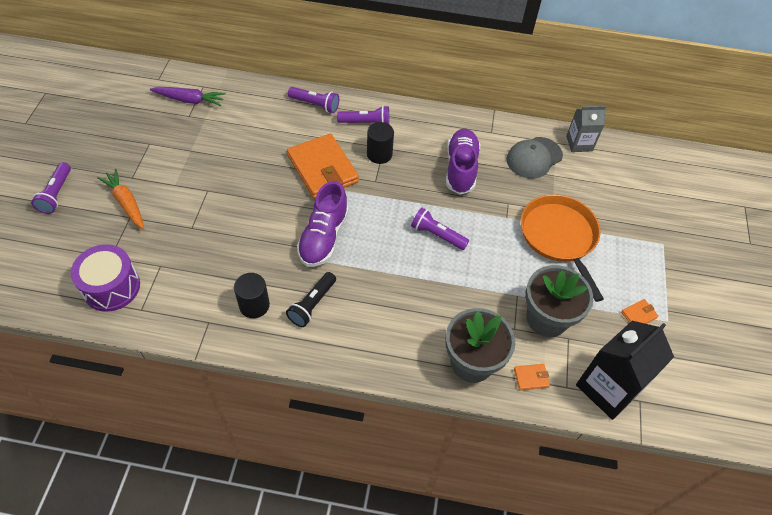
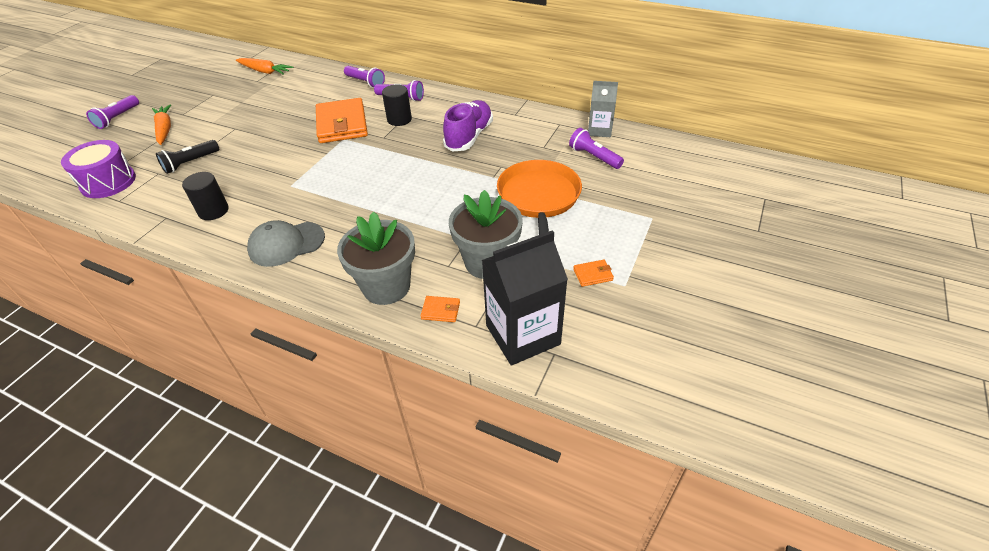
camera: 20 degrees right, 10 degrees down
(190, 100) = (265, 71): purple carrot -> orange carrot
(312, 304) = (264, 217): black flashlight -> black flashlight (190, 163)
(323, 237) = (309, 170): purple shoe -> none
(437, 235) = (415, 182): purple flashlight -> purple flashlight (594, 157)
(534, 158) = (546, 136): grey cap -> grey cap (286, 244)

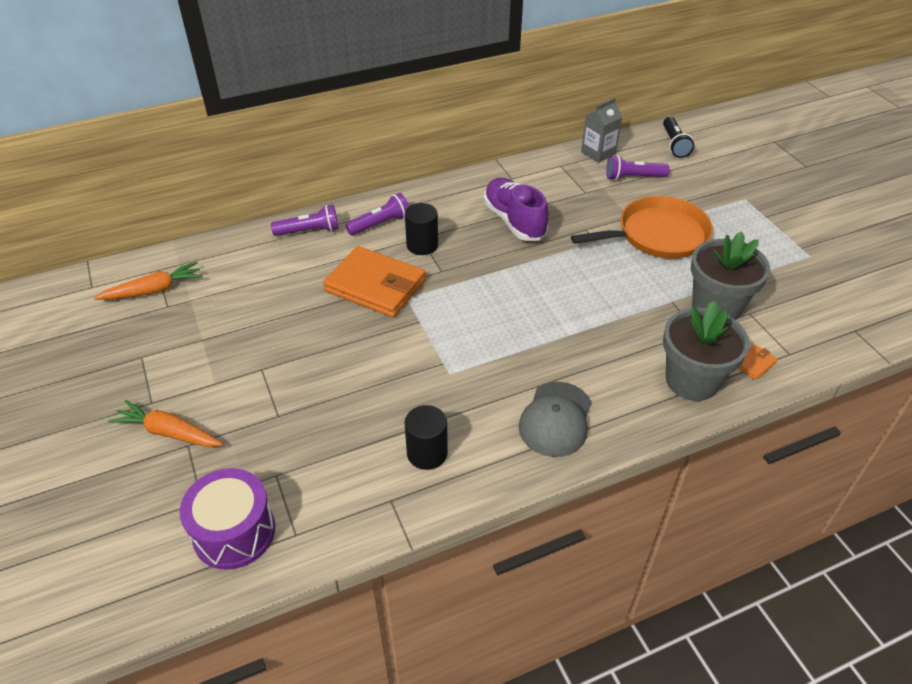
camera: 50 degrees left, 0 degrees up
(117, 118) = (60, 471): purple flashlight -> none
(190, 163) = (292, 436): black flashlight -> black flashlight (674, 144)
(522, 335) = (821, 334): black carton -> none
(539, 198) = (658, 235): orange pan -> orange pan turned 120 degrees clockwise
(593, 274) = (784, 263): orange wallet -> none

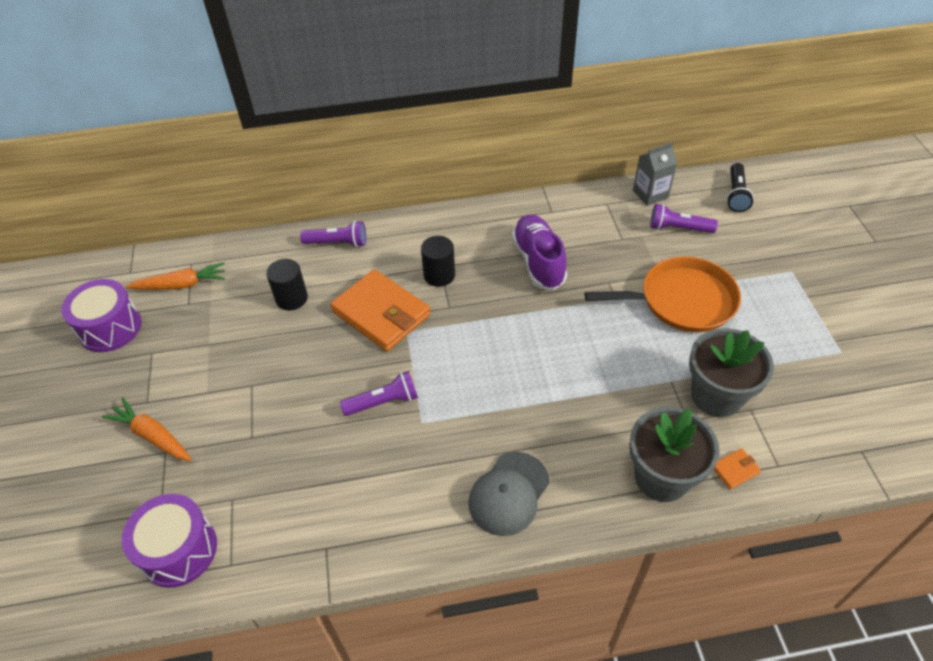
camera: 15 degrees right, 5 degrees up
(86, 340) = (110, 328): none -> purple drum
(380, 224) = (406, 245): purple flashlight -> purple flashlight (383, 402)
(427, 453) = (374, 505): black cylinder -> black cylinder (291, 298)

